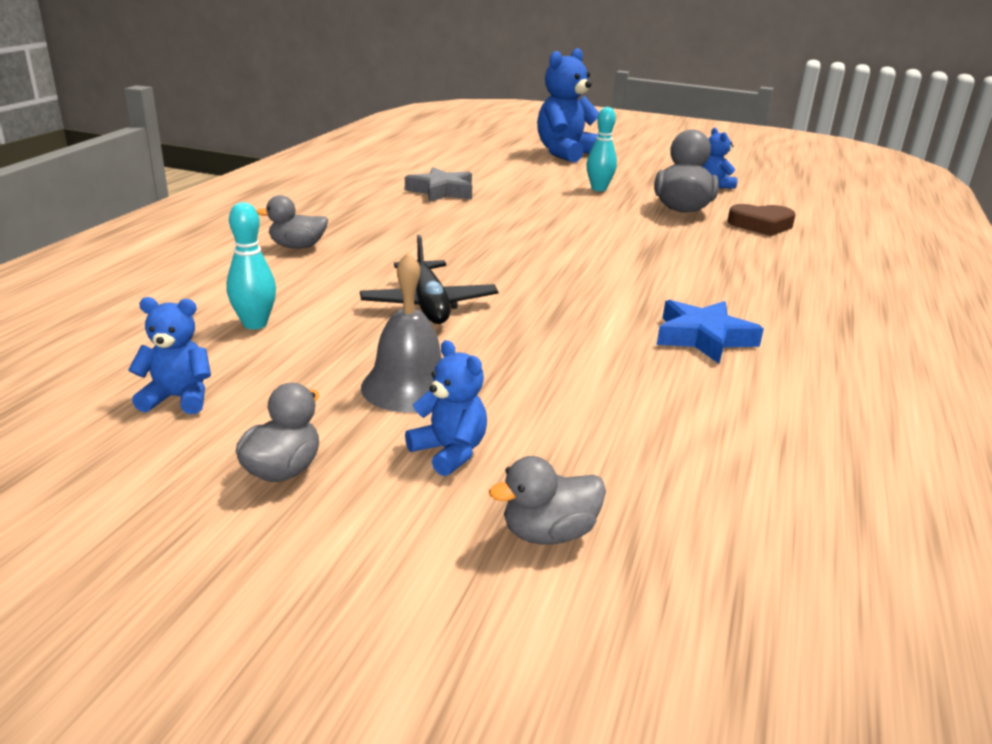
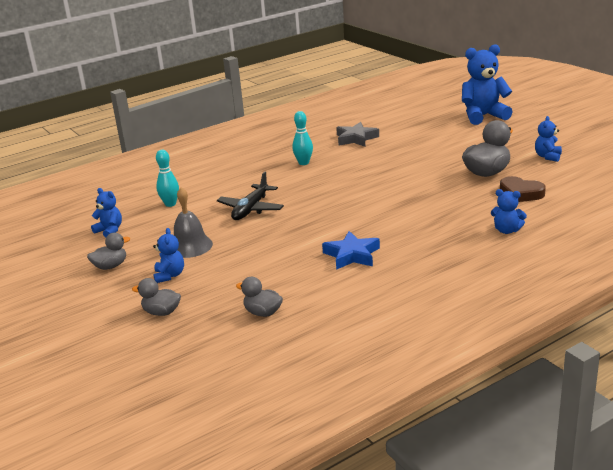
camera: 40 degrees right, 0 degrees up
(297, 247) = (236, 165): grey duck -> grey duck (263, 313)
(598, 189) = (457, 149): turquoise bowling pin -> turquoise bowling pin (303, 163)
(826, 267) = (506, 230): none -> blue teddy bear

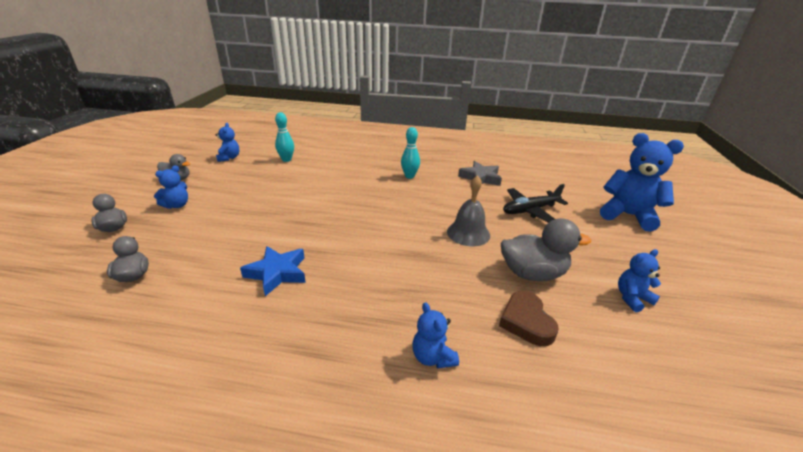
camera: 40 degrees right, 5 degrees up
(190, 246) = (230, 193): grey bell -> grey bell (468, 233)
(251, 209) = (311, 189): black plane -> black plane (530, 210)

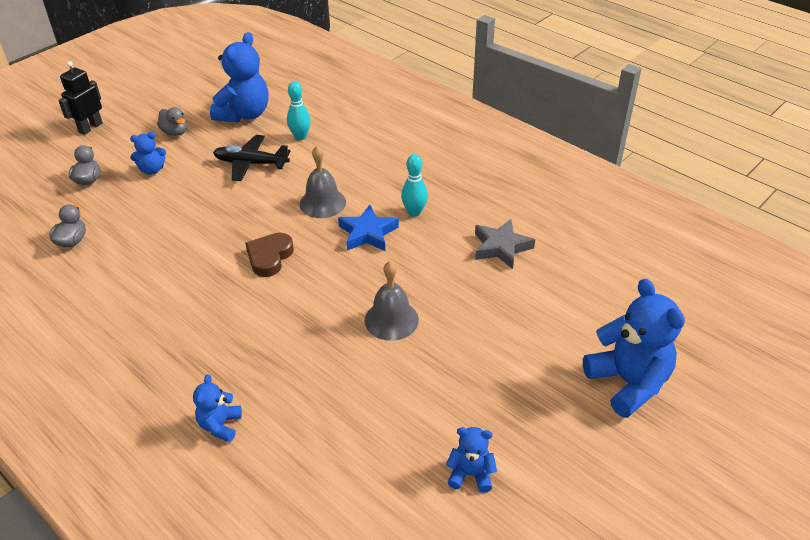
camera: 35 degrees right, 10 degrees up
(85, 194) = (90, 127): none -> black robot
(229, 158) = (244, 114): blue teddy bear -> blue teddy bear, size x1.95
(277, 273) = (174, 287): blue star -> blue star (368, 233)
(343, 187) = (322, 203): none -> grey bell
(526, 322) = (332, 439): brown heart -> brown heart (269, 257)
(530, 210) = (503, 321): black plane -> black plane (251, 164)
(532, 273) = (401, 397): grey duck -> none

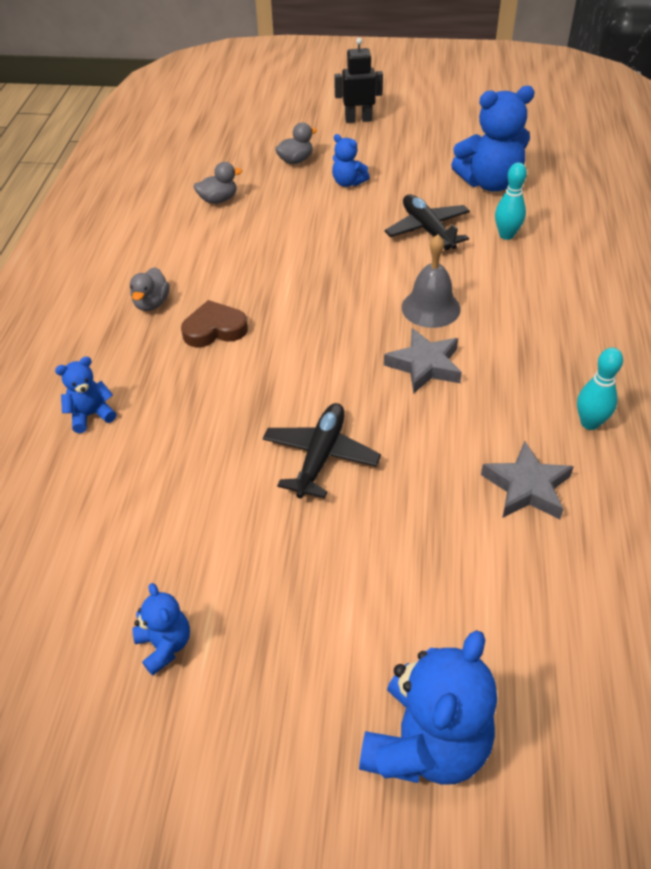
camera: 55 degrees right, 5 degrees up
(175, 132) = (411, 163): grey duck -> grey duck (152, 303)
(269, 257) = (318, 319): brown heart -> brown heart (214, 329)
(368, 233) = (425, 365): blue star -> grey star
(391, 320) = (321, 456): grey bell -> black plane
(414, 212) = (497, 381): turquoise bowling pin -> turquoise bowling pin (590, 423)

